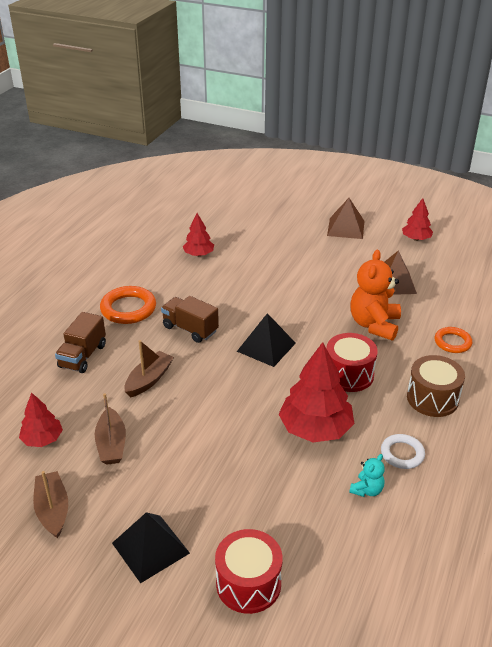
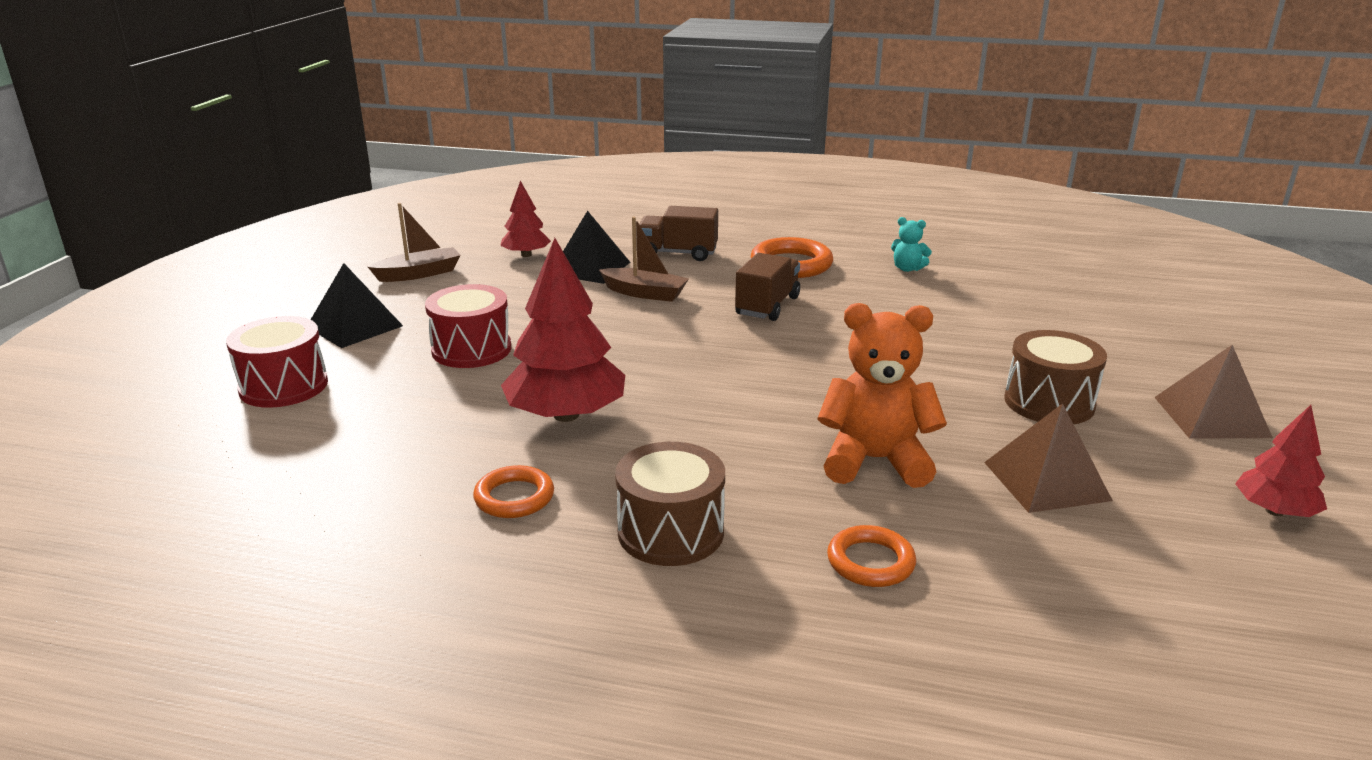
camera: 80 degrees right, 10 degrees down
(111, 444) = (521, 287): brown boat -> none
(198, 254) = (968, 292): red tree -> none
(266, 347) = (753, 363): black pyramid -> black pyramid (590, 268)
(327, 263) = (1049, 402): none -> brown drum
(349, 374) = (710, 439): red drum -> red drum (471, 349)
(367, 490) = (432, 465): turquoise teddy bear -> turquoise teddy bear (907, 269)
(402, 454) = (514, 497): white ring -> orange ring

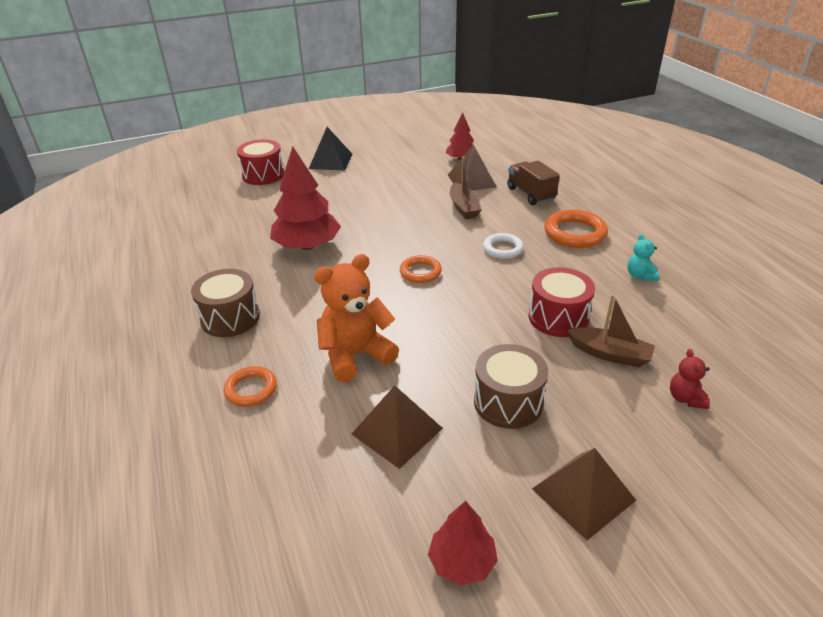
camera: 55 degrees right, 10 degrees up
(419, 274) = (400, 147): brown boat -> brown boat (609, 354)
(471, 349) = (342, 195): red drum -> red drum (558, 317)
(514, 497) = (225, 266): orange ring -> orange ring (420, 272)
(590, 268) = (471, 180): black pyramid -> brown pyramid
(767, 306) = (502, 249): brown truck -> white ring
(875, 461) = (355, 355): orange teddy bear -> orange teddy bear turned 90 degrees counterclockwise
(1111, 324) = (685, 398): none -> red teddy bear

